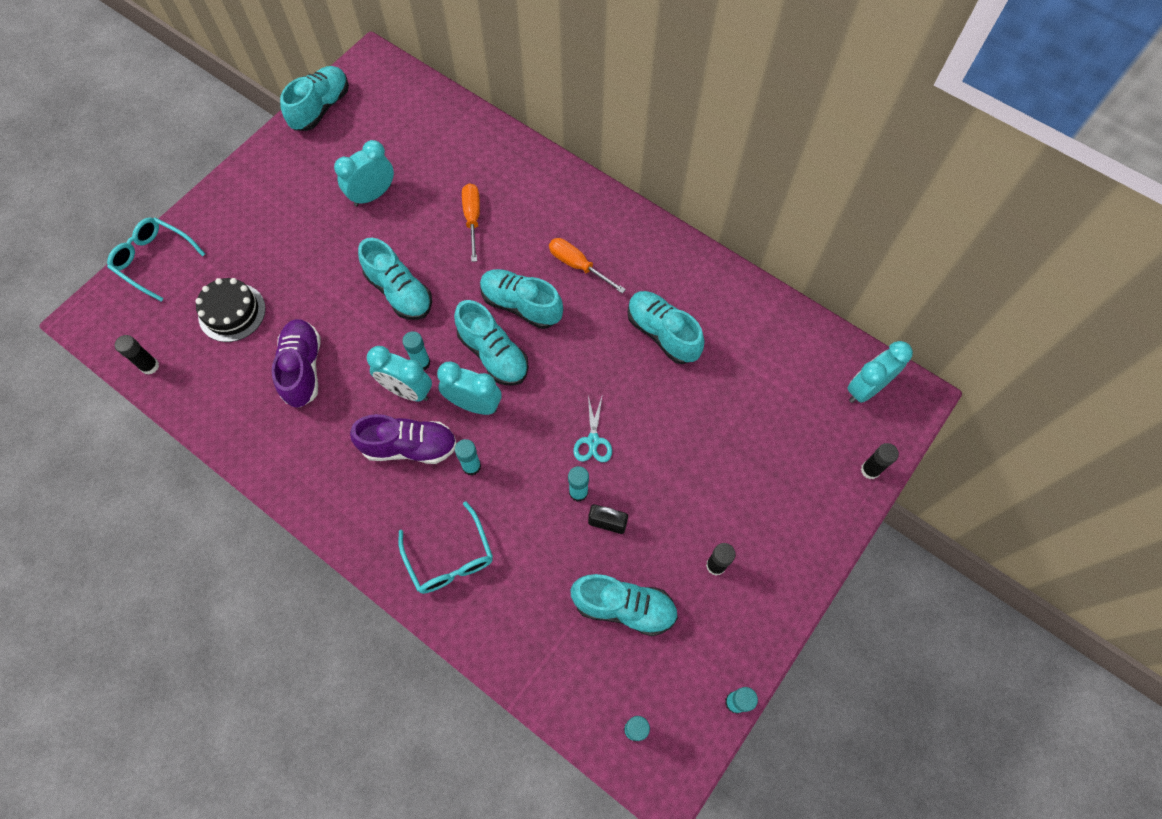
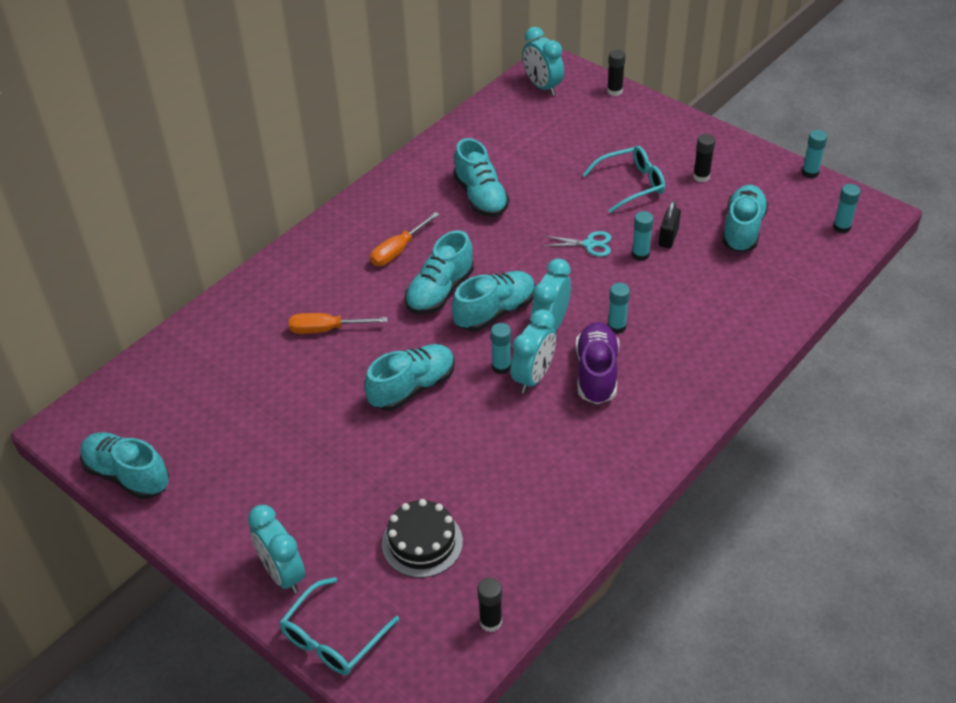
camera: 85 degrees left, 20 degrees down
(303, 369) = (502, 467): purple shoe -> none
(373, 195) = (276, 417): turquoise clock -> turquoise clock (283, 574)
(450, 558) = (709, 340): turquoise glasses -> turquoise glasses (631, 184)
(662, 333) = (481, 197): turquoise shoe -> turquoise shoe turned 75 degrees counterclockwise

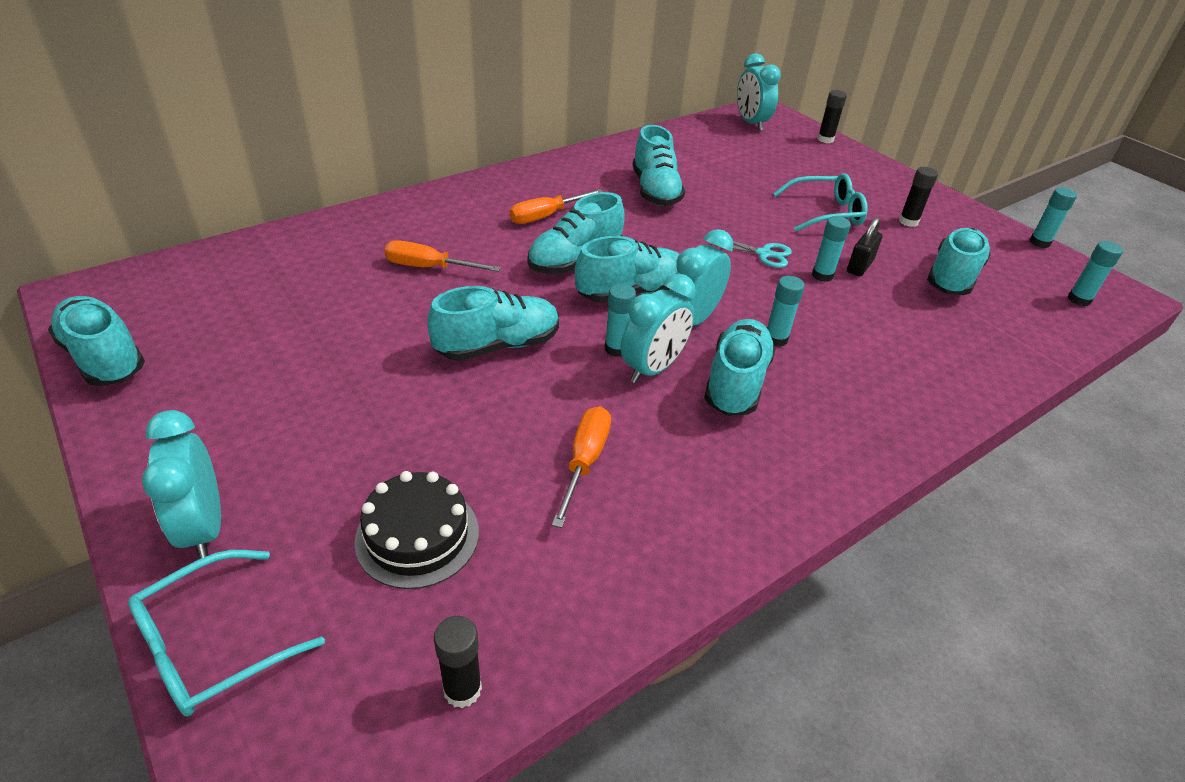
camera: 10 degrees right, 5 degrees down
(510, 463) = (584, 461): none -> orange screwdriver
(596, 373) = (736, 382): purple shoe -> turquoise shoe

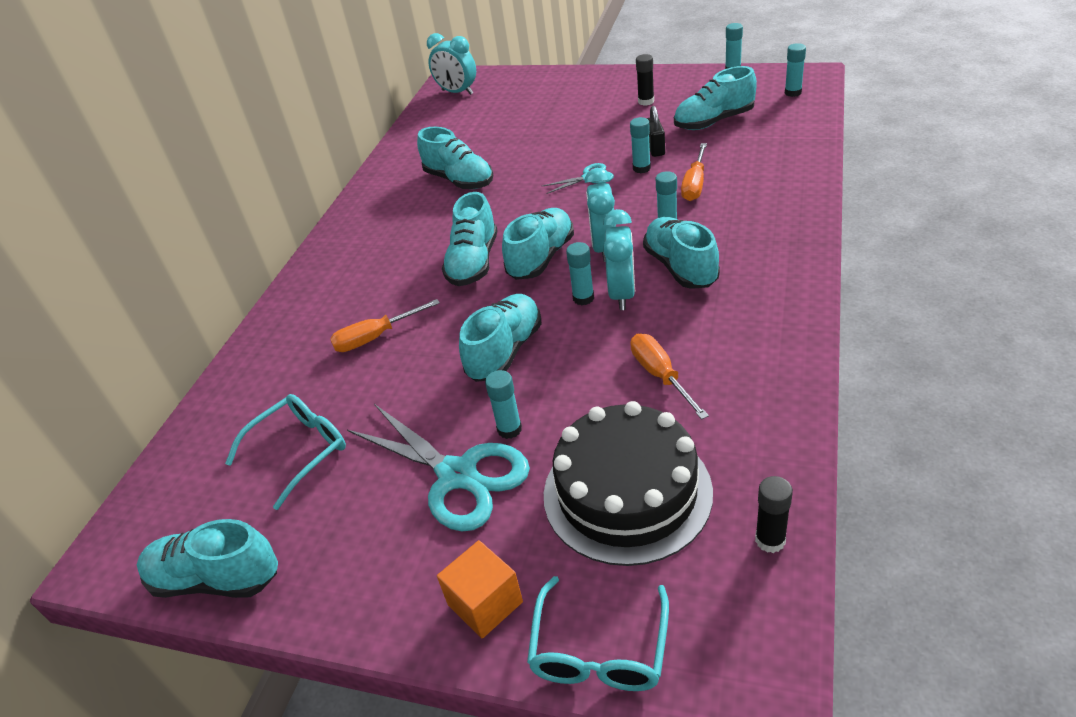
camera: 30 degrees left, 0 degrees up
(204, 527) = (485, 603): turquoise clock -> orange cube
(330, 413) = (458, 475): none -> turquoise scissors
(413, 409) = (509, 429): none -> turquoise glue stick
(417, 536) = (627, 492): black cake -> black cake, size x1.63
(546, 216) = (407, 246): orange screwdriver -> orange screwdriver (695, 184)
(825, 139) = (523, 75): black glue stick -> none
(825, 213) = (590, 126): turquoise glasses -> turquoise glasses (299, 451)
(952, 277) = (713, 121): turquoise shoe -> turquoise shoe turned 105 degrees counterclockwise

